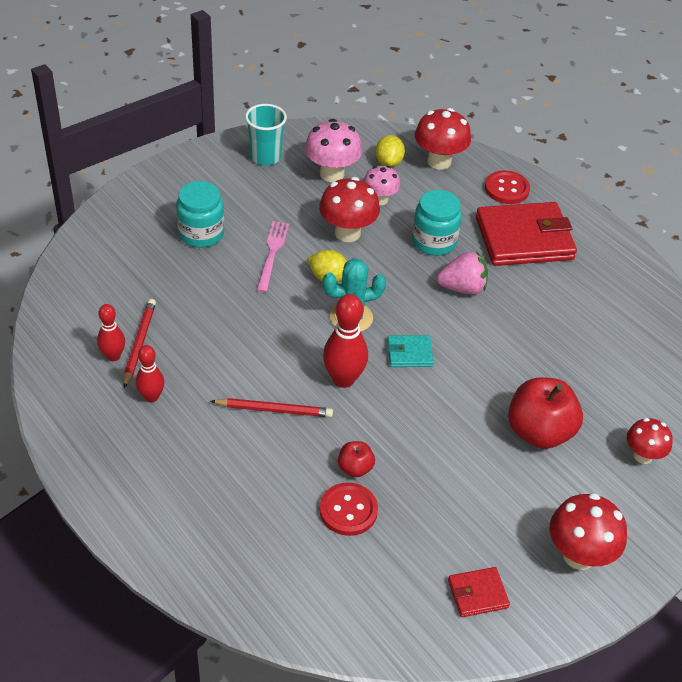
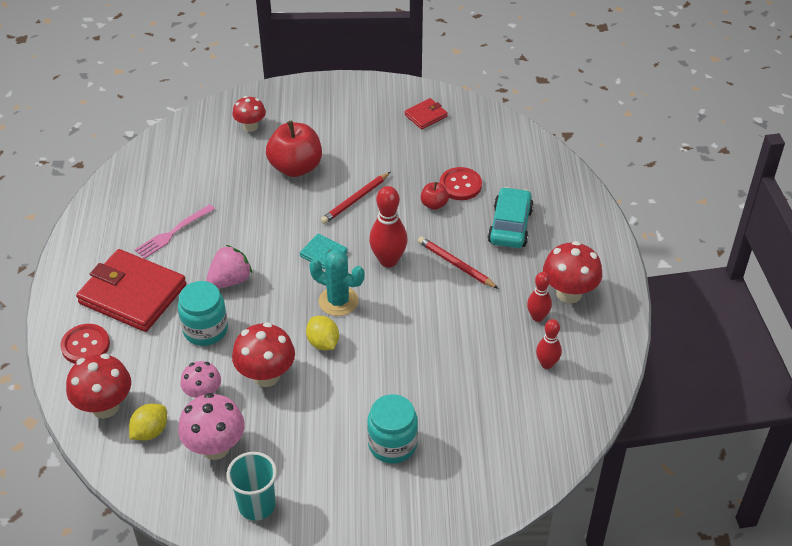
camera: 140 degrees left, 0 degrees up
(139, 343) = (519, 364): red pencil -> red pencil (355, 200)
(252, 487) = (510, 226): none -> turquoise car
(272, 253) = (348, 390): pink fork -> pink fork (173, 233)
(462, 288) = (230, 280): pink strawberry -> pink strawberry turned 105 degrees clockwise
(477, 594) = (426, 115): red wallet -> red wallet turned 60 degrees counterclockwise
(579, 555) = (350, 104): red mushroom -> red mushroom (569, 293)

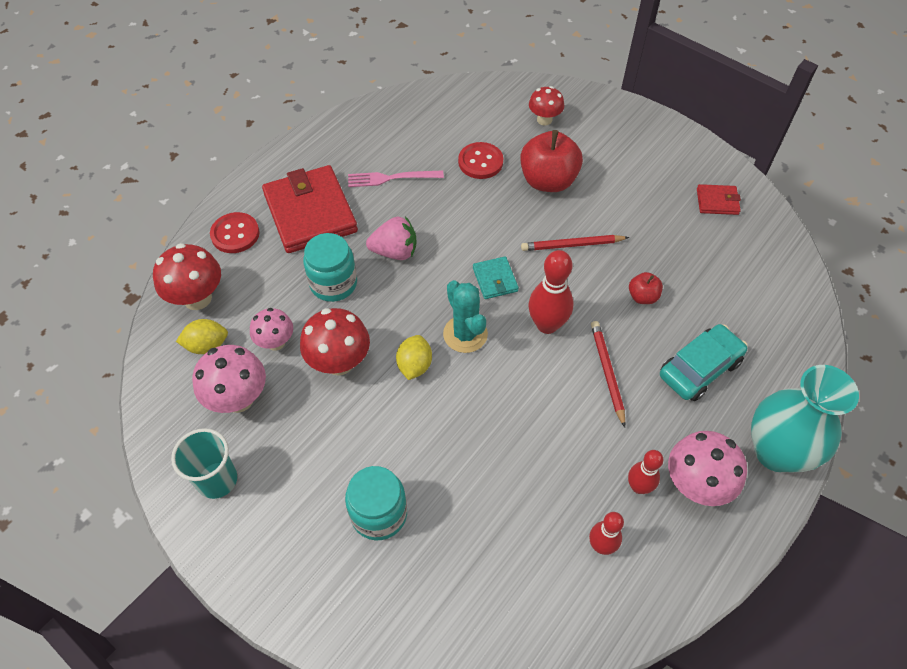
camera: 40 degrees right, 10 degrees up
(460, 185) = (687, 293): red button -> red button (480, 162)
(569, 293) = (695, 485): red mushroom -> pink mushroom
(597, 244) = (776, 452): none -> turquoise vase

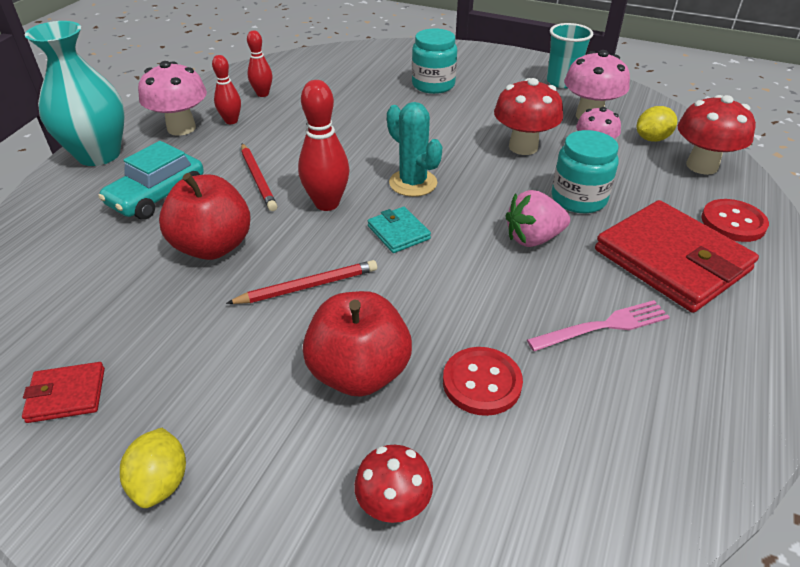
camera: 165 degrees right, 15 degrees down
(414, 365) = (451, 155): yellow lemon -> yellow lemon (161, 482)
(642, 296) = (213, 246): red apple -> red apple, size x2.03

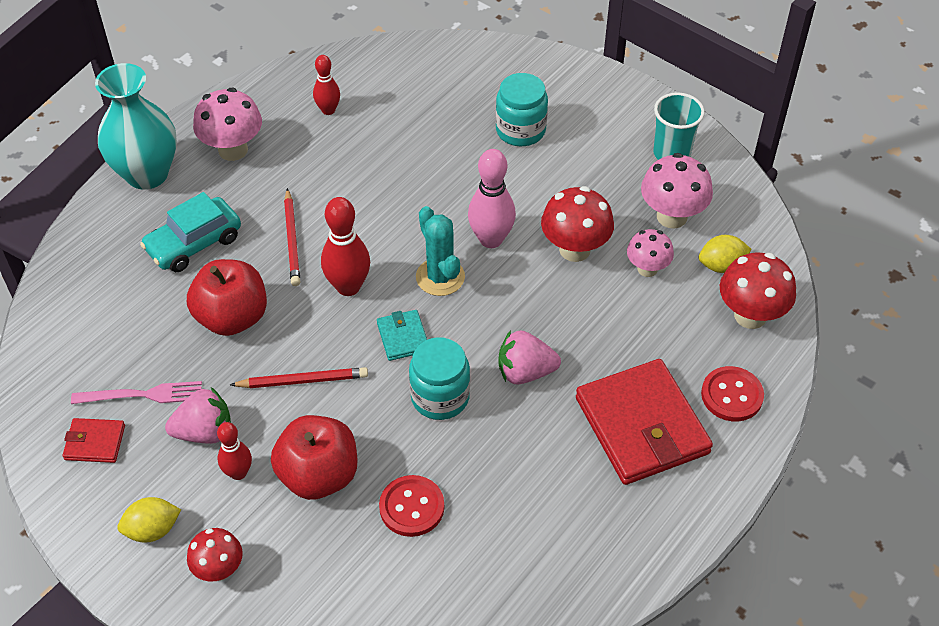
camera: 15 degrees right, 10 degrees up
(161, 482) = (152, 530): yellow lemon -> yellow lemon turned 60 degrees clockwise
(207, 356) = (204, 432): none -> pink strawberry
(231, 121) = (285, 148): red bowling pin -> red bowling pin (238, 473)
(393, 506) = (307, 587): red mushroom -> red mushroom (219, 569)
(446, 151) = (491, 239): none -> pink bowling pin
(578, 199) = (595, 332): turquoise jar -> turquoise jar (440, 397)
(603, 326) = (538, 479): pink fork -> pink fork (143, 395)

